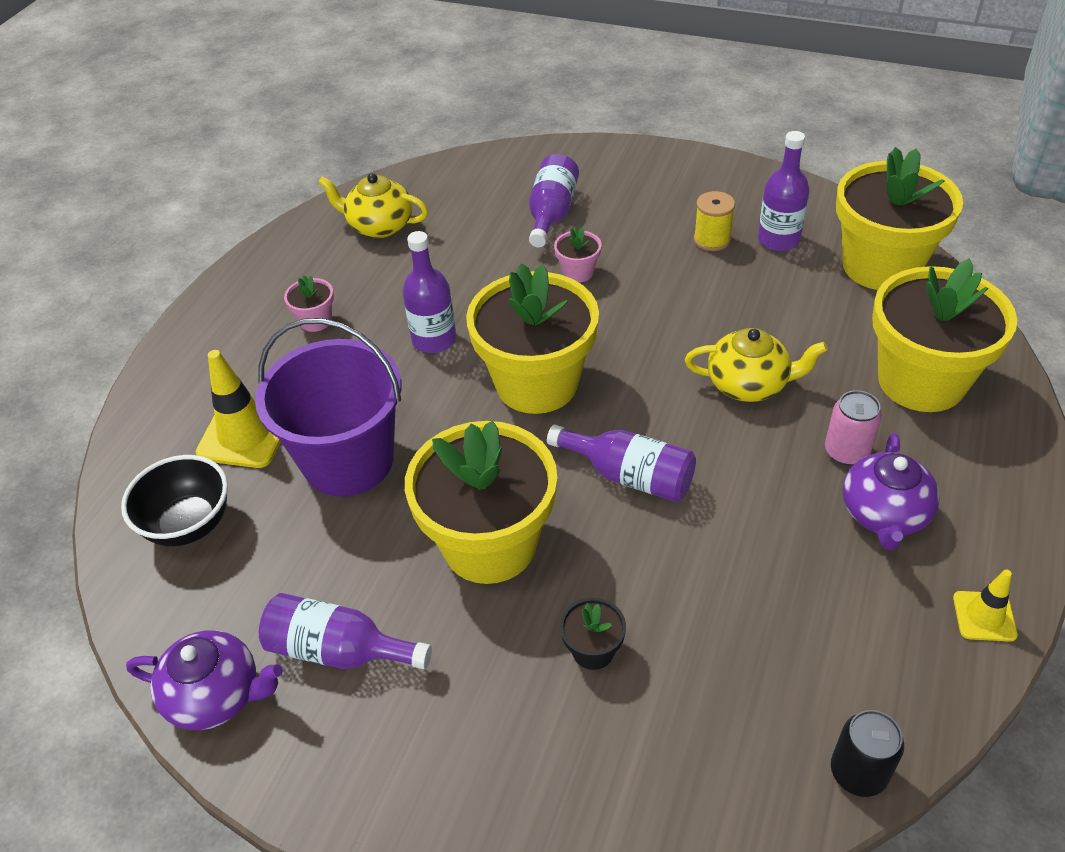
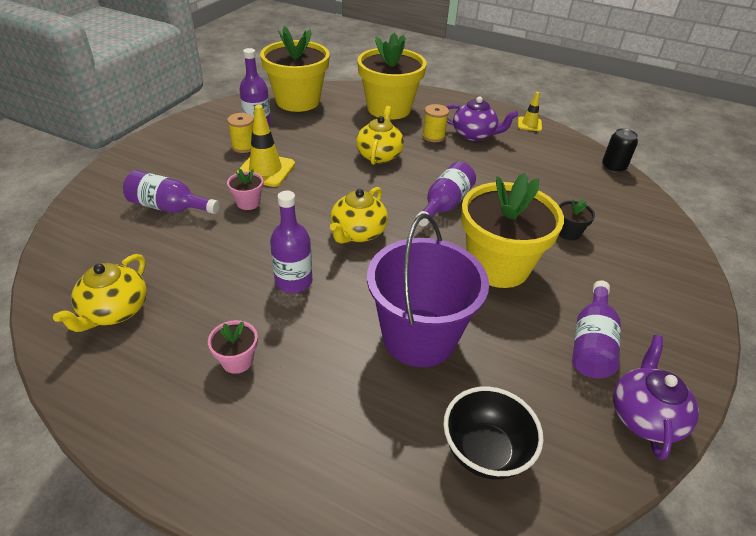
camera: 90 degrees left, 5 degrees down
(245, 434) = (379, 413): yellow traffic cone -> yellow traffic cone (265, 170)
(537, 383) = (357, 233): yellow flower pot -> yellow teapot
(846, 451) = (433, 136): pink can -> yellow spool

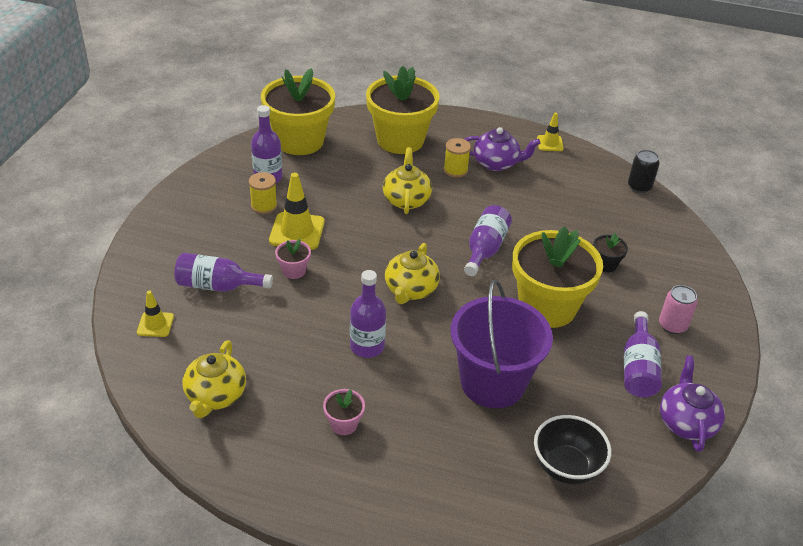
camera: 10 degrees left, 0 degrees up
(91, 235) = (155, 324): none -> yellow traffic cone
(636, 302) = (672, 325): none -> pink can

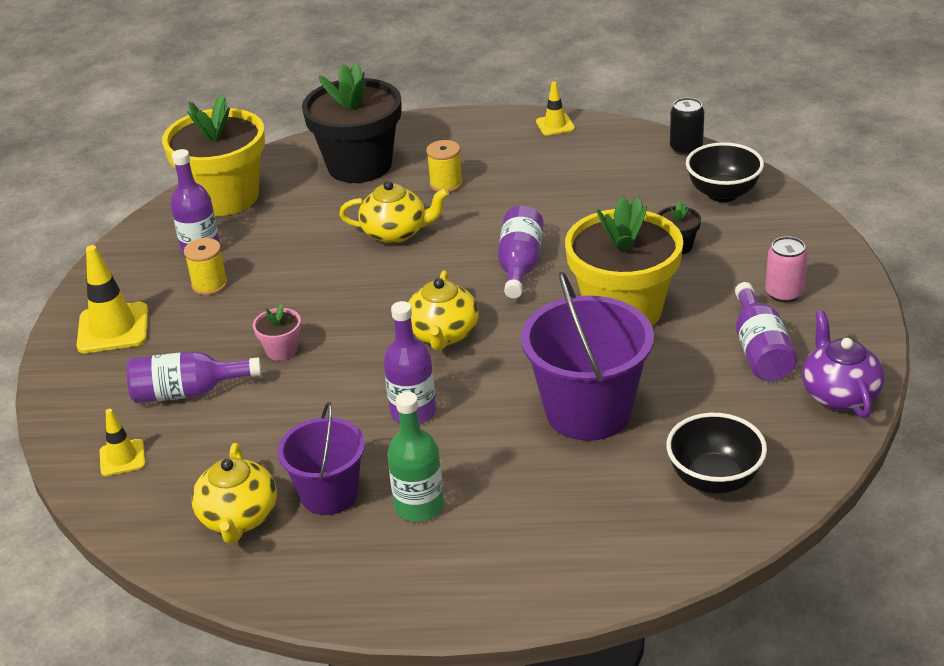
camera: 10 degrees left, 5 degrees down
(284, 395) = (329, 494): none -> purple bucket
(297, 231) = (267, 304): yellow traffic cone -> yellow traffic cone (113, 328)
(344, 424) = (419, 506): pink flower pot -> green bottle
(400, 140) = (359, 165): yellow flower pot -> black flower pot
(406, 199) = (396, 233): yellow teapot -> yellow teapot turned 105 degrees clockwise
(496, 163) = (496, 164): purple teapot -> none
(654, 230) = (723, 193): none -> black bowl

